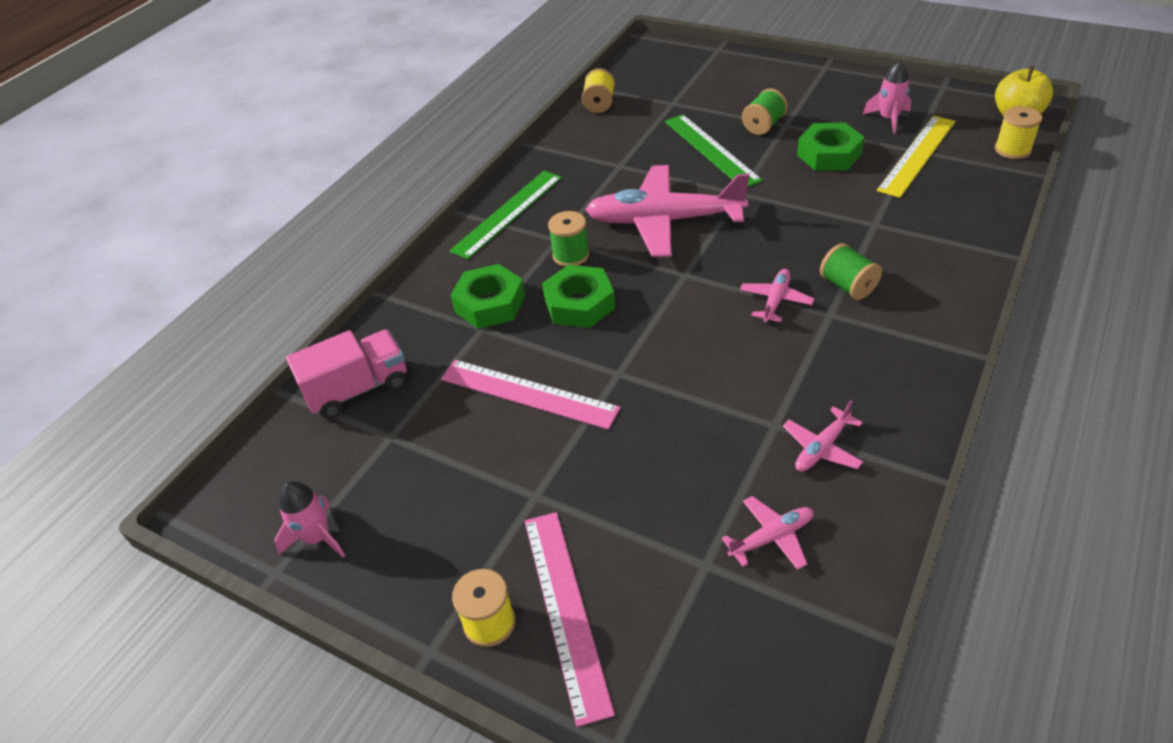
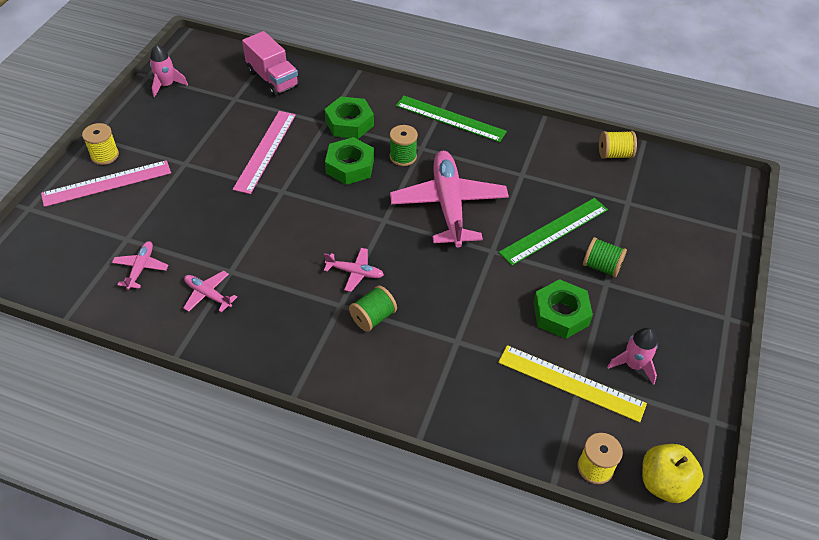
camera: 75 degrees right, 5 degrees up
(771, 537) = (141, 268): pink plane -> pink plane turned 135 degrees counterclockwise

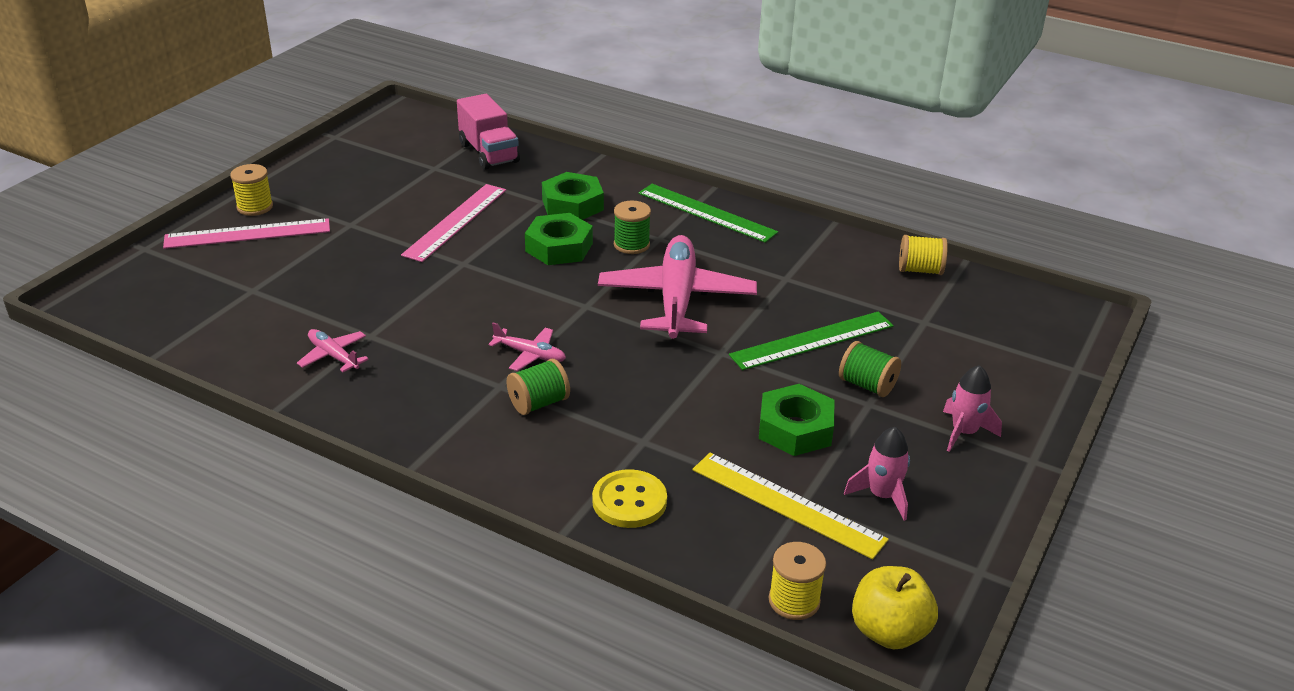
camera: 10 degrees right, 15 degrees down
(141, 268) = (259, 320): pink plane -> none
(167, 85) = (355, 147): pink rocket -> pink rocket (964, 432)
(461, 398) = (629, 501): none -> yellow button

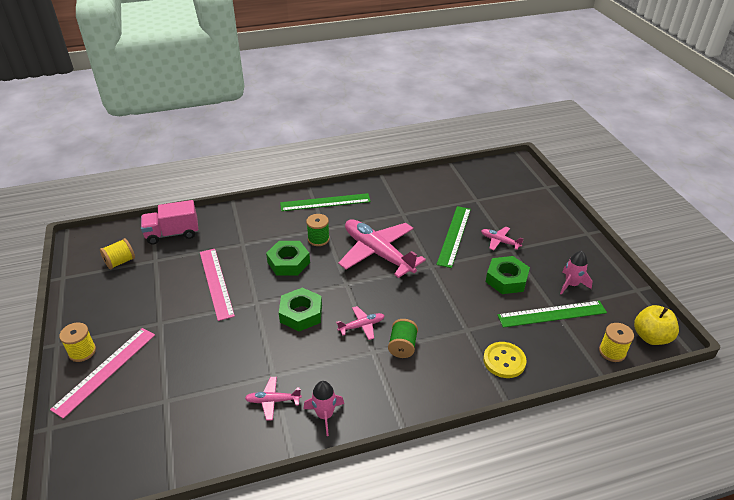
camera: 45 degrees left, 5 degrees up
(489, 153) = (172, 234): pink truck -> pink truck turned 150 degrees clockwise
(572, 204) = (260, 236): green nut -> green nut (301, 314)
(787, 504) = (552, 314): yellow ruler -> green ruler
(867, 385) = (500, 241): green spool -> pink plane
(920, 270) = (442, 177): yellow spool -> yellow spool (120, 262)
(964, 432) = (555, 238): pink rocket -> pink rocket (325, 415)

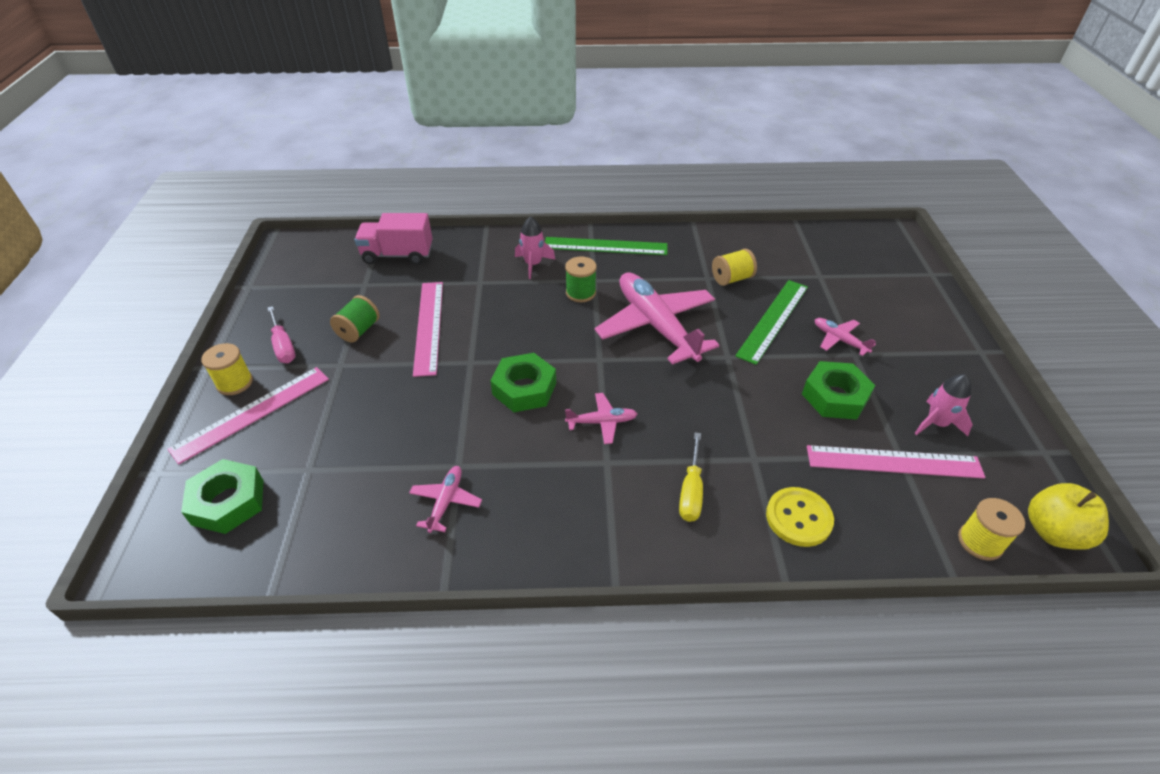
camera: 15 degrees right, 5 degrees up
(110, 318) = (283, 346): none -> pink screwdriver
(120, 262) = (322, 279): yellow spool -> yellow spool (731, 279)
(273, 401) = (446, 502): pink plane -> pink plane turned 90 degrees clockwise
(288, 262) = (531, 317): green nut -> green nut (228, 502)
(325, 415) = (509, 539): pink rocket -> pink rocket (533, 264)
(402, 346) = (651, 463): green spool -> green spool (358, 330)
(433, 359) = (691, 492): none -> yellow screwdriver
(552, 314) = (893, 462): green ruler -> pink ruler

